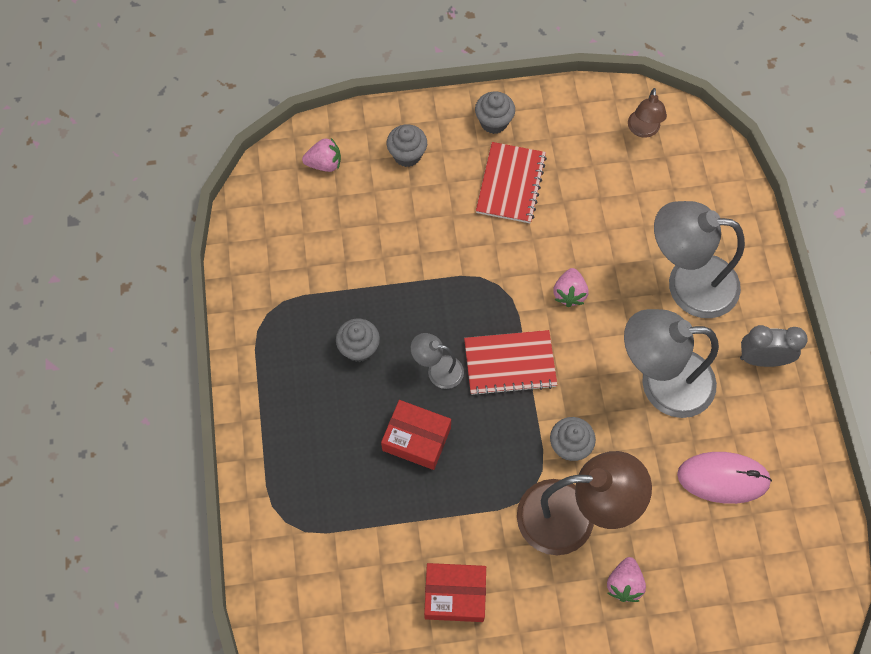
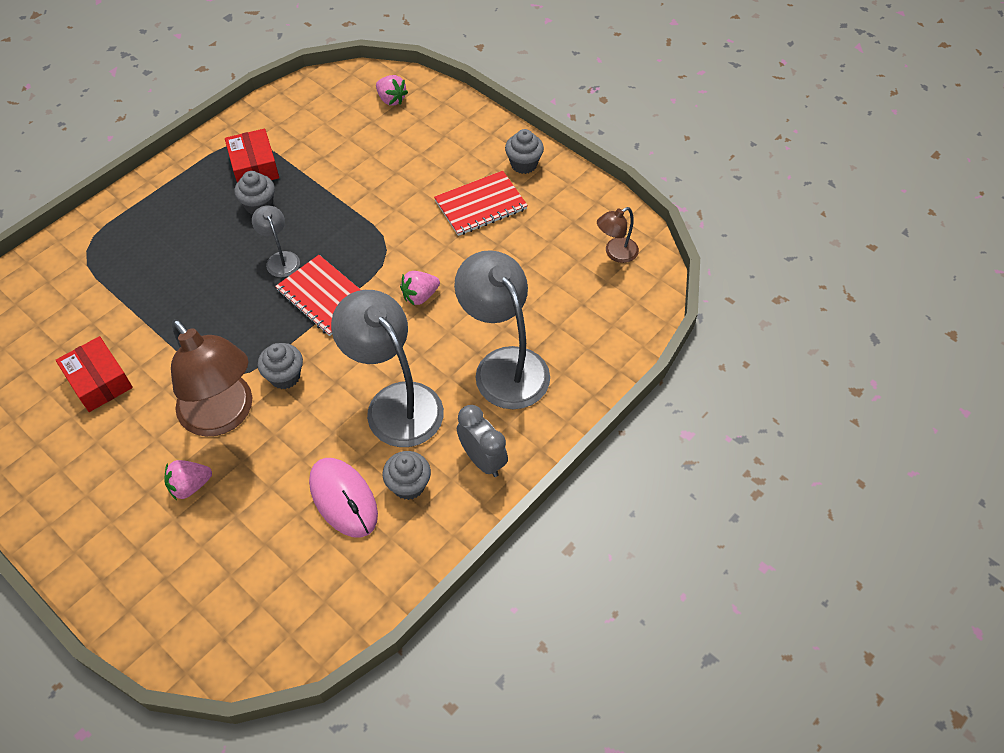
camera: 50 degrees right, 10 degrees down
(407, 155) = (444, 136): grey cupcake -> grey cupcake (408, 485)
(416, 439) = (212, 281): red box -> red box (254, 166)

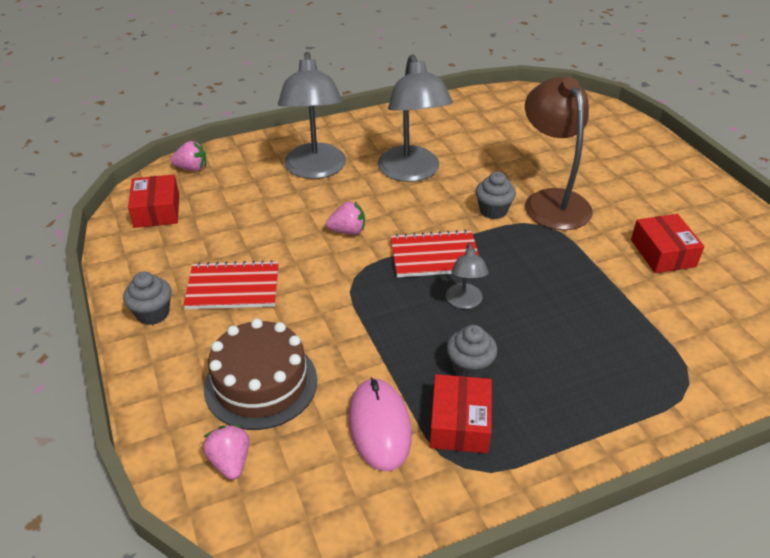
camera: 155 degrees left, 15 degrees down
(190, 486) = (585, 171): pink strawberry -> pink strawberry (192, 168)
(324, 297) = (435, 256): red notebook -> red notebook turned 75 degrees counterclockwise
(343, 498) = (475, 138): pink mouse -> pink mouse (379, 426)
(405, 146) = (261, 383): none -> brown cake
(408, 485) = (427, 133): grey cupcake -> none
(482, 460) = (369, 131): grey clock -> none
(615, 253) = (157, 211): brown lamp -> red box

